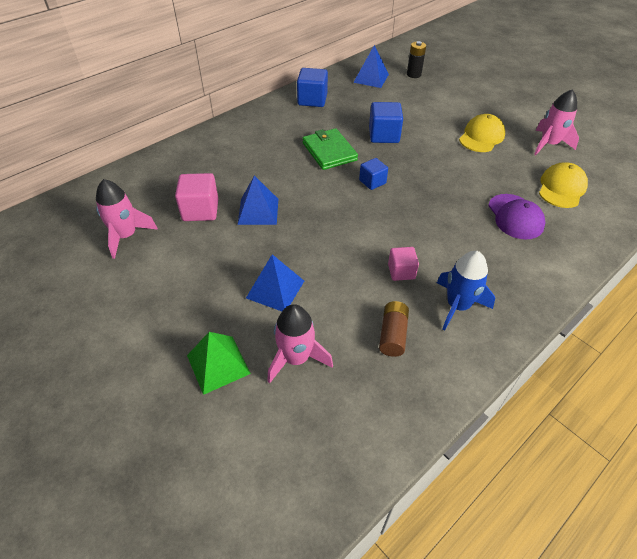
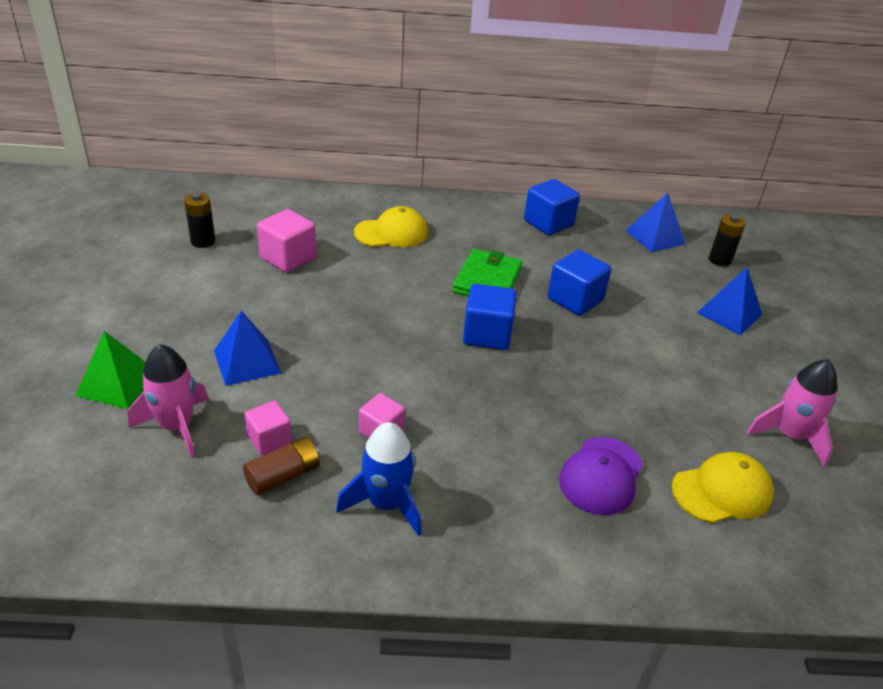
camera: 40 degrees right, 10 degrees down
(126, 236) = (203, 241): pink rocket -> black battery
(258, 211) = (334, 290): blue pyramid -> blue pyramid (729, 313)
(356, 322) = (269, 439): none -> pink cube
(372, 182) = (487, 334): blue cube -> blue cube, size x1.57
(481, 137) = (701, 371): yellow cap -> yellow cap (391, 233)

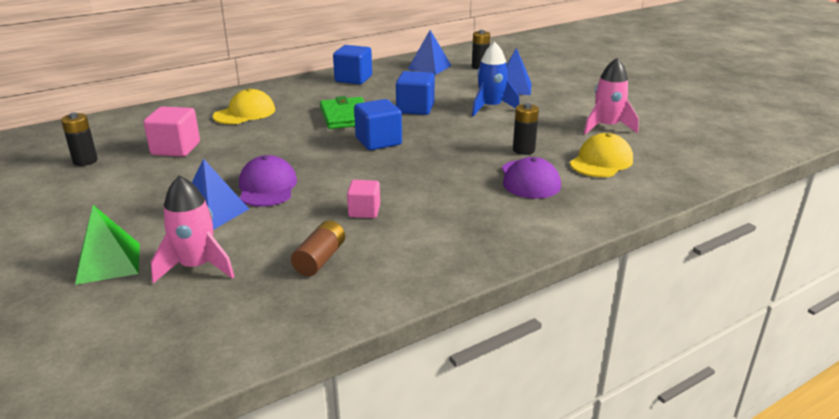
camera: 30 degrees left, 10 degrees down
(269, 439) = (285, 245): pink cube -> none
(322, 351) = (267, 187): none -> purple cap
(386, 503) = (412, 243): blue rocket -> blue rocket (490, 107)
(640, 425) = (523, 150): none -> black battery

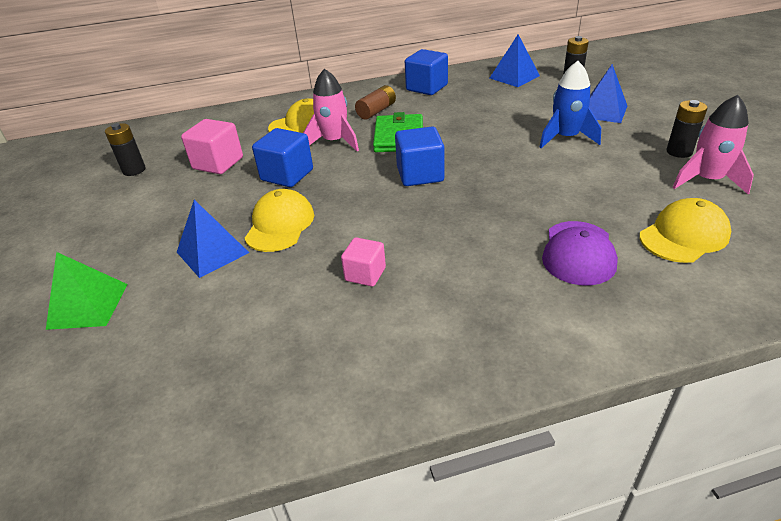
camera: 20 degrees right, 10 degrees up
(196, 267) = (162, 327): pink rocket -> pink rocket (334, 142)
(267, 187) = (280, 225): purple cap -> yellow cap
(320, 259) = (289, 339): brown battery -> brown battery (376, 111)
(415, 108) = (478, 132): blue cube -> blue cube (287, 175)
(523, 150) = (585, 205): black battery -> black battery (679, 152)

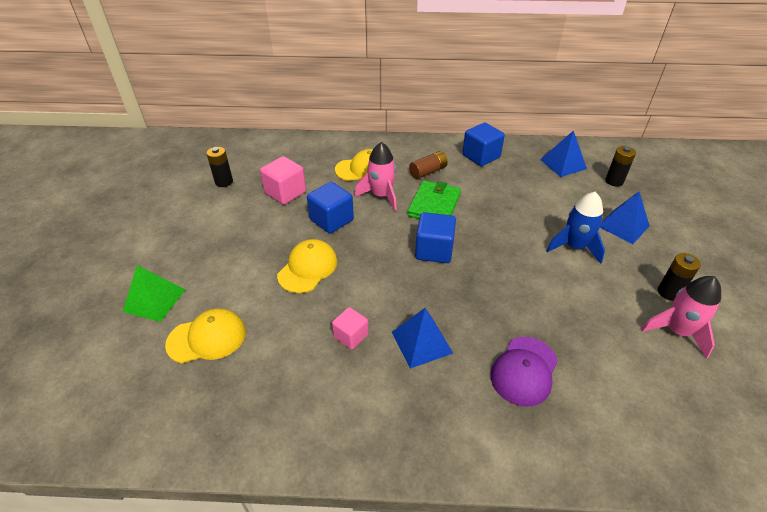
camera: 15 degrees right, 5 degrees up
(212, 252) = (251, 279): blue pyramid -> blue pyramid (421, 342)
(684, 235) = (623, 383): yellow cap -> yellow cap (207, 338)

